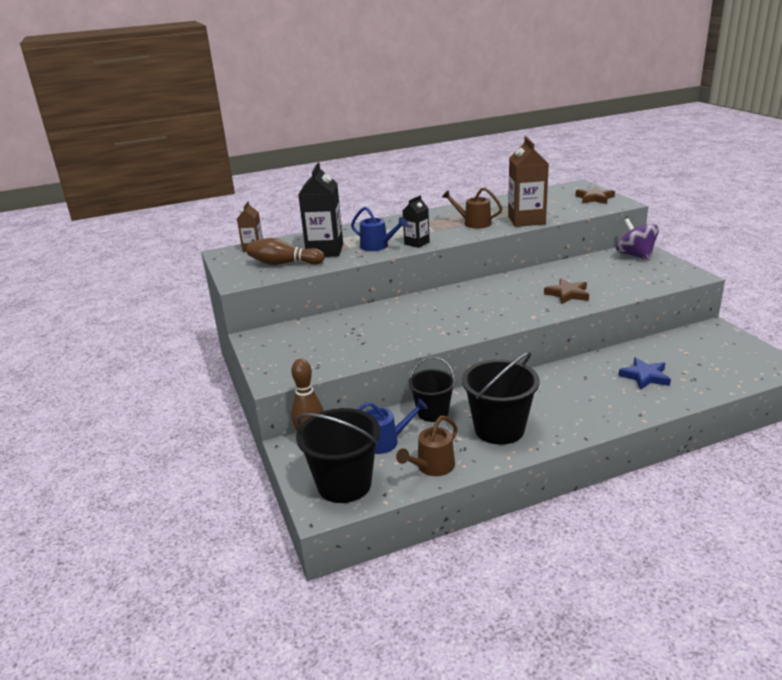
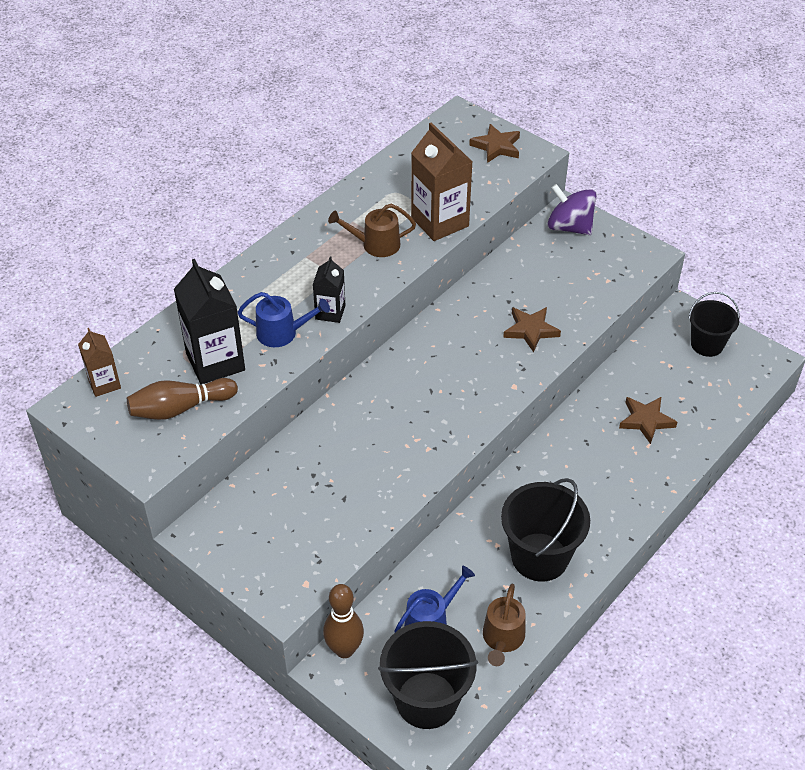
camera: 30 degrees left, 20 degrees up
(433, 412) = (455, 557): black bucket -> black bucket (707, 344)
(645, 376) = (646, 420): blue star -> brown star

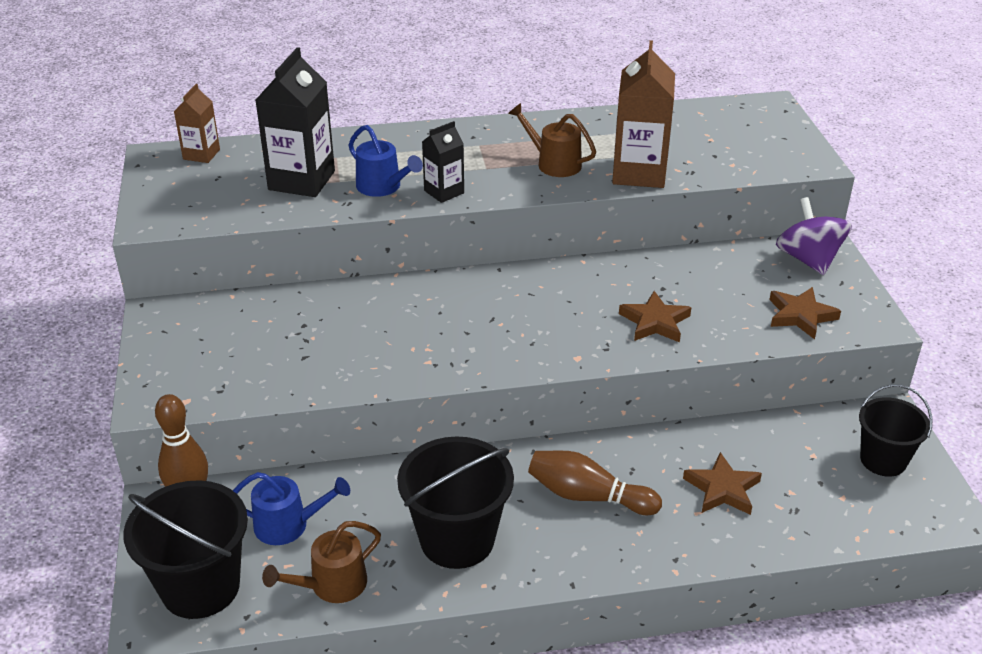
camera: 40 degrees right, 10 degrees down
(180, 408) = (230, 197): brown bowling pin -> brown bowling pin (588, 496)
(496, 146) = (777, 142): brown star -> brown star (800, 315)

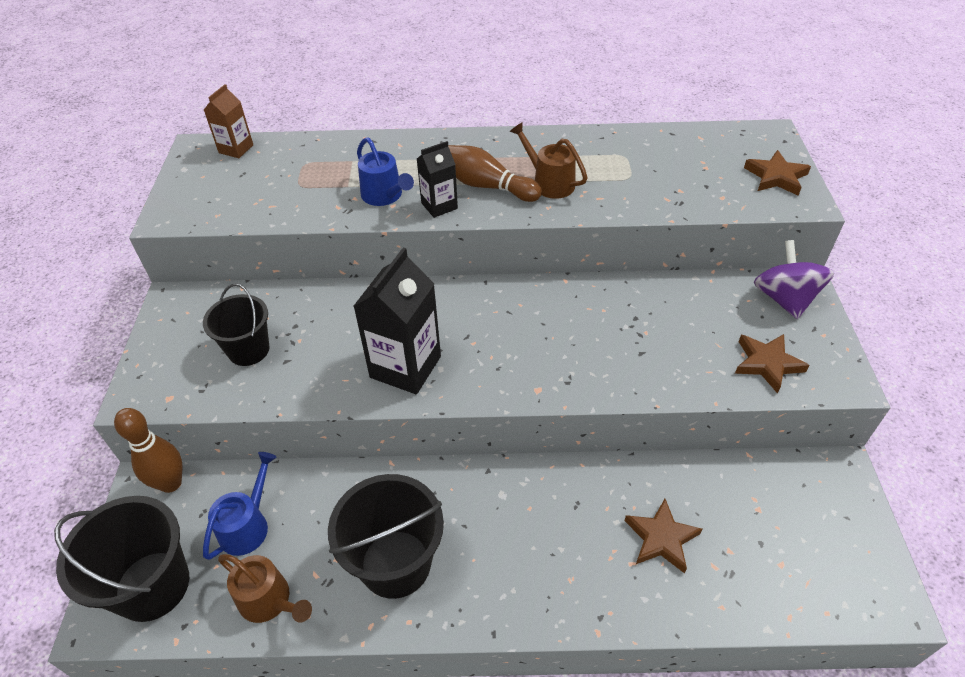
camera: 10 degrees right, 10 degrees up
(288, 525) = (247, 525): blue watering can -> blue watering can turned 75 degrees counterclockwise
(301, 180) = (314, 183): black carton -> black carton (405, 367)
(332, 585) = (269, 600): brown watering can -> brown watering can turned 120 degrees counterclockwise
(588, 496) = (529, 529): brown bowling pin -> brown bowling pin (486, 186)
(639, 173) = (628, 199): brown carton -> none
(655, 322) = (620, 356): brown star -> brown star (776, 177)
(883, 460) = (829, 524): black bucket -> black bucket (248, 350)

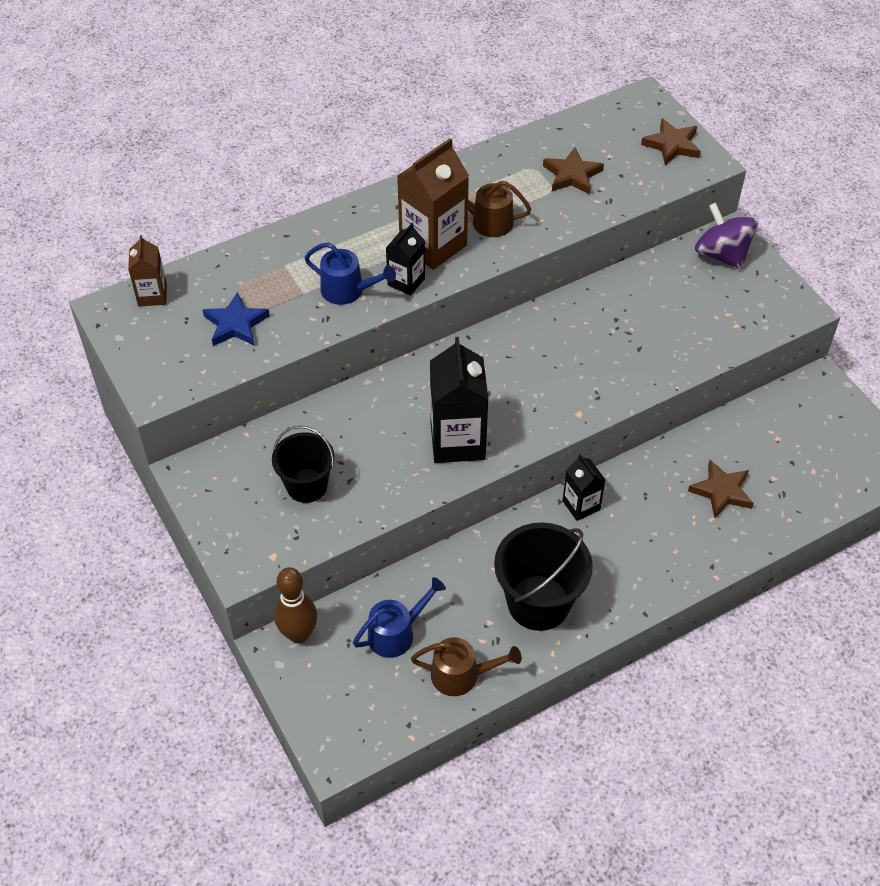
camera: 30 degrees left, 5 degrees up
(152, 585) = (357, 712): black bucket -> none
(247, 525) = (396, 633): blue watering can -> blue watering can turned 60 degrees clockwise
(274, 190) = (235, 324): none -> blue star
(486, 186) = (433, 245): brown bowling pin -> brown carton
(505, 484) = (581, 505): none -> black carton
(767, 363) = (738, 317): brown star -> brown star (572, 175)

